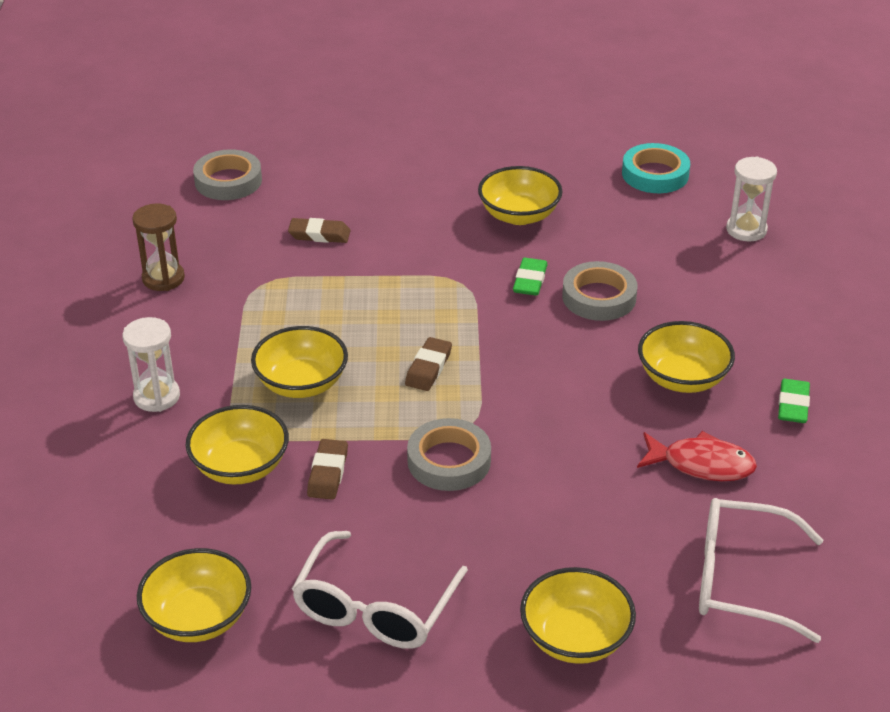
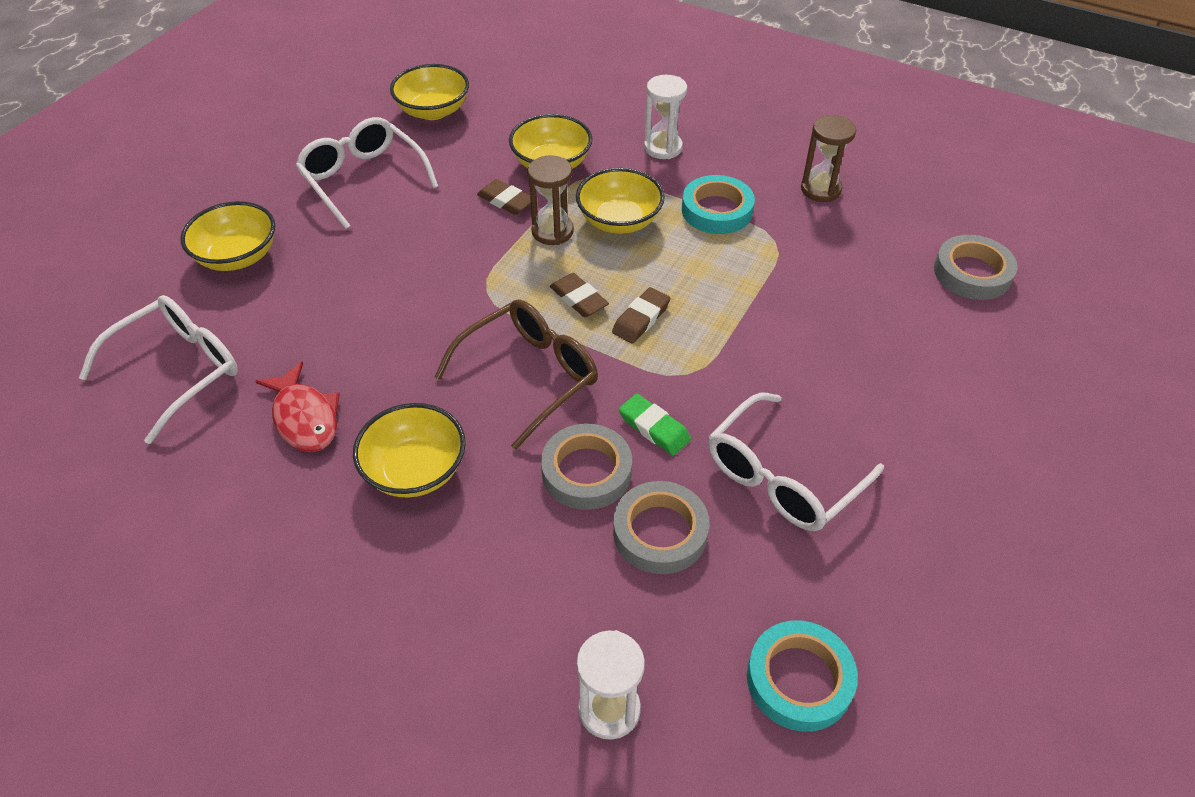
camera: 120 degrees right, 10 degrees up
(240, 329) = (717, 210): none -> turquoise tape
(319, 234) = (835, 303): brown eraser -> brown eraser (641, 319)
(350, 420) = (552, 231): none -> brown hourglass
(449, 461) = (459, 266): grey tape -> grey tape (660, 532)
(519, 215) = (782, 477): yellow bowl -> white glasses
(538, 360) = (530, 375): none -> brown glasses
(701, 464) = (305, 418): red fish -> red fish turned 75 degrees counterclockwise
(793, 405) = (301, 539): green eraser -> none

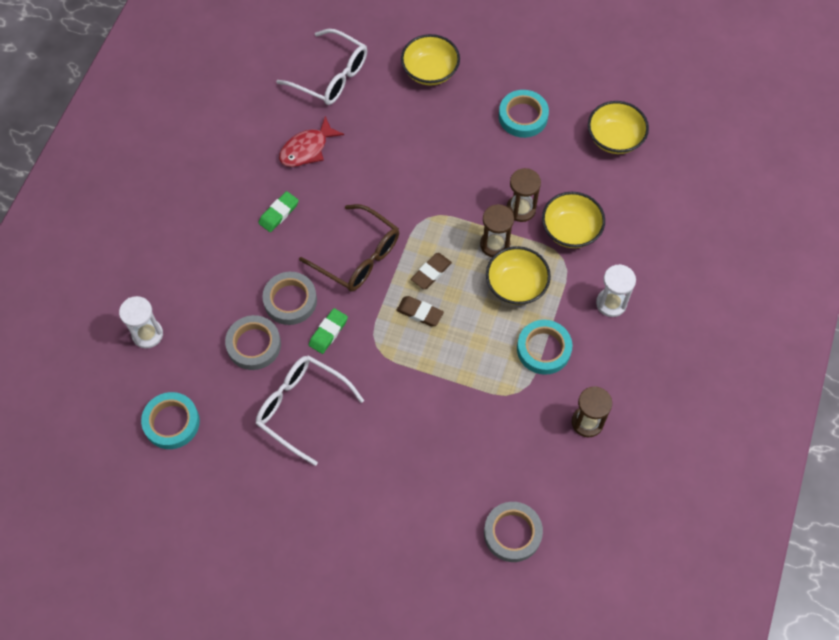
camera: 80 degrees right, 15 degrees up
(363, 179) = (523, 116): white glasses -> turquoise tape
(415, 470) = (279, 213): yellow bowl -> green eraser
(506, 201) = (521, 209): brown eraser -> brown hourglass

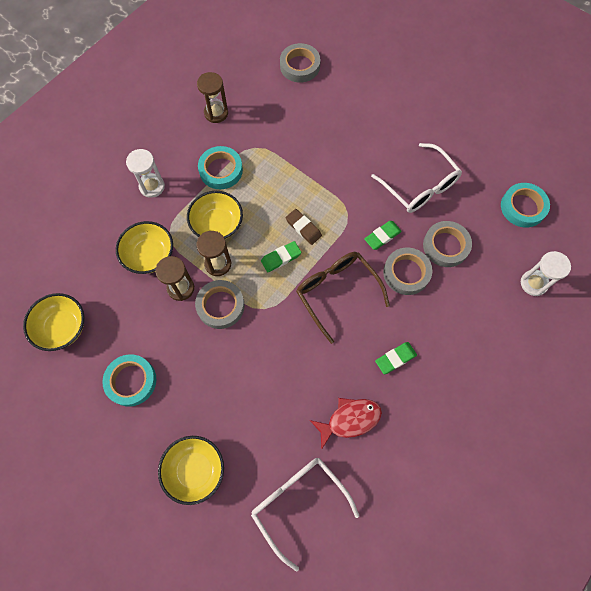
camera: 160 degrees left, 5 degrees up
(431, 272) = (281, 258): brown eraser -> green eraser
(472, 205) = (220, 306): none -> grey tape

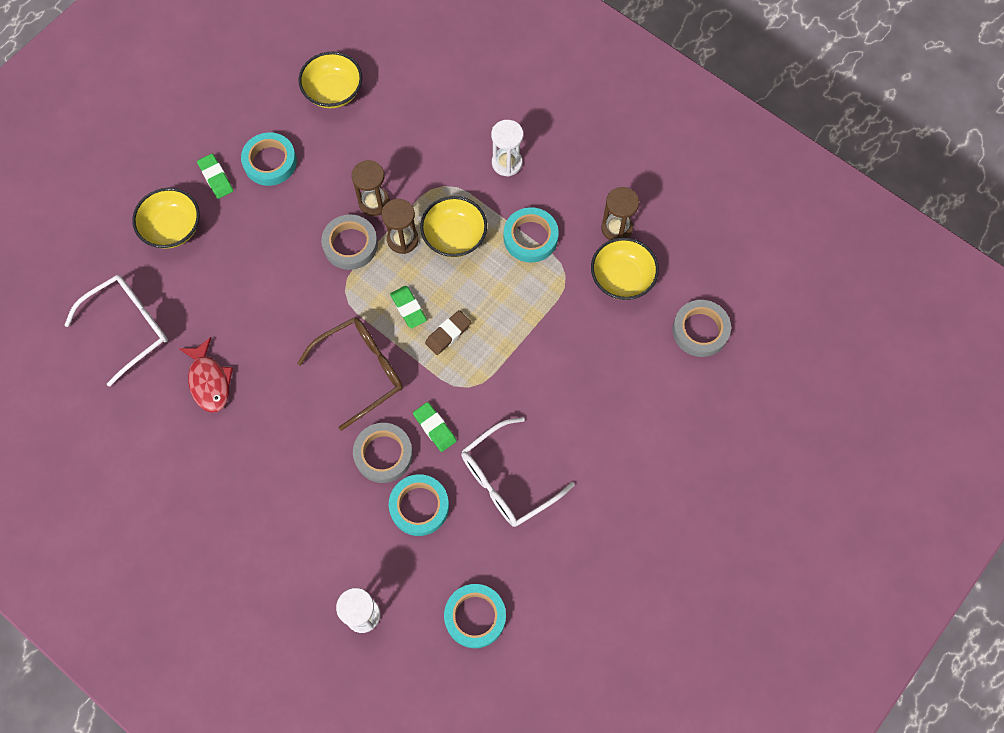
camera: 90 degrees right, 0 degrees up
(149, 255) = (416, 167): yellow bowl -> yellow bowl (622, 278)
(395, 358) = (275, 434): green eraser -> green eraser (216, 178)
(445, 246) = (419, 506): grey tape -> turquoise tape

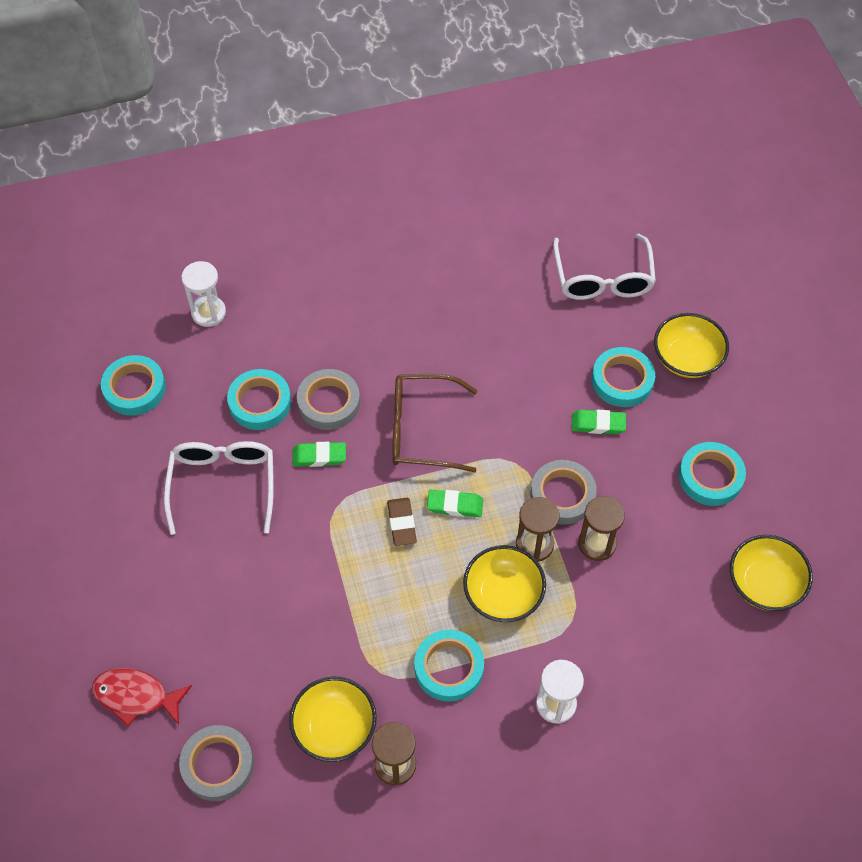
camera: 125 degrees right, 10 degrees down
(209, 381) = (504, 311): red fish -> red fish (136, 696)
(216, 178) = (722, 421): green eraser -> green eraser (598, 424)
(222, 260) = (622, 380): none -> turquoise tape
(361, 371) = (421, 430): brown glasses -> brown glasses turned 90 degrees clockwise

